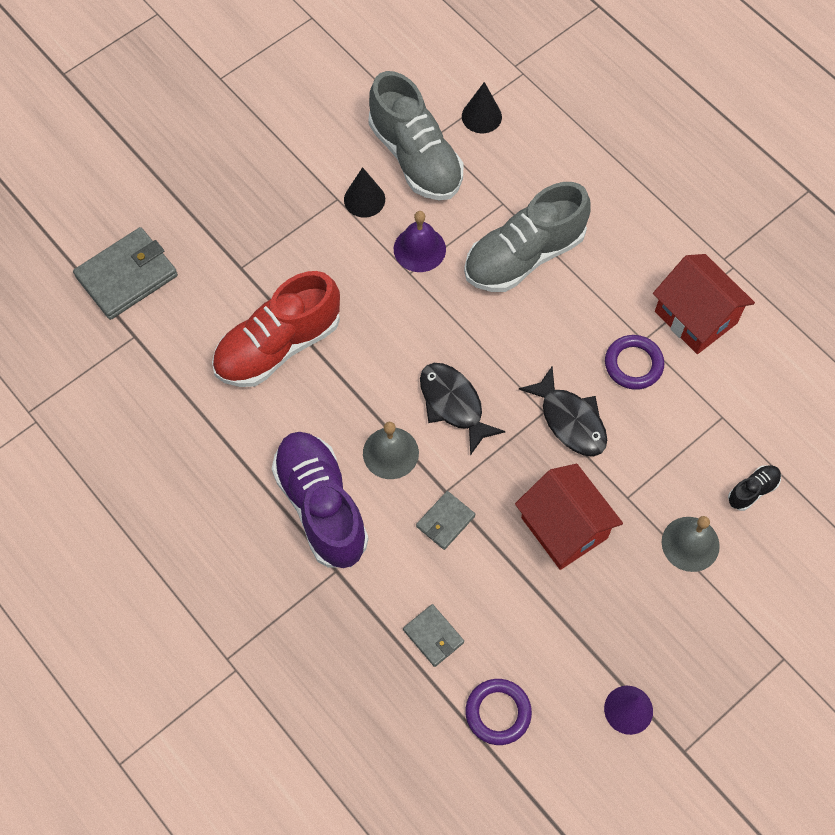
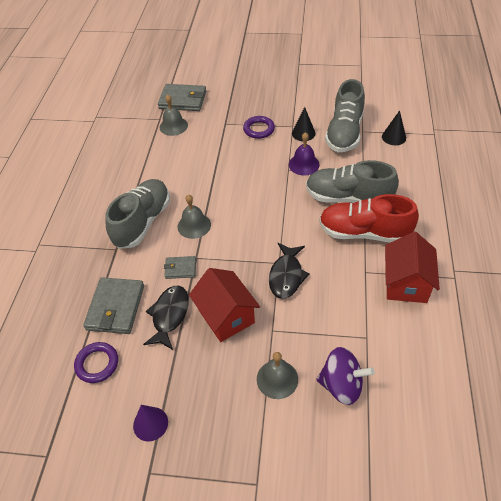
camera: 50 degrees right, 15 degrees down
(171, 331) = (173, 126): none -> grey bell
(278, 346) = (203, 157): red shoe -> red shoe (364, 232)
(321, 506) = (142, 222): purple shoe -> grey shoe
(433, 636) = (116, 307): grey wallet -> grey wallet, size x1.84
(453, 404) = (243, 229): black fish -> black fish (169, 315)
(564, 527) = (226, 316): red house -> red house turned 45 degrees counterclockwise
(633, 364) = (347, 278): purple ring -> purple ring (259, 129)
(752, 490) = (341, 385): black shoe -> purple spinning top

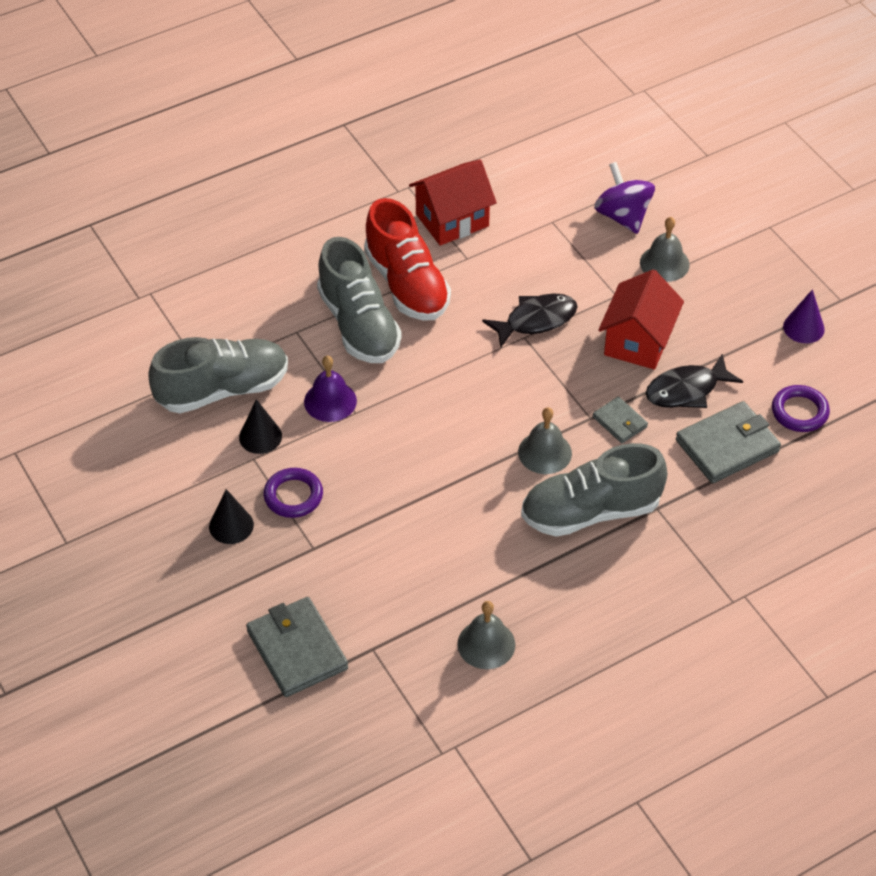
camera: 130 degrees left, 0 degrees up
(173, 126) = (374, 615): grey bell -> grey bell (486, 644)
(394, 137) = (190, 332): black cone -> black cone (231, 525)

